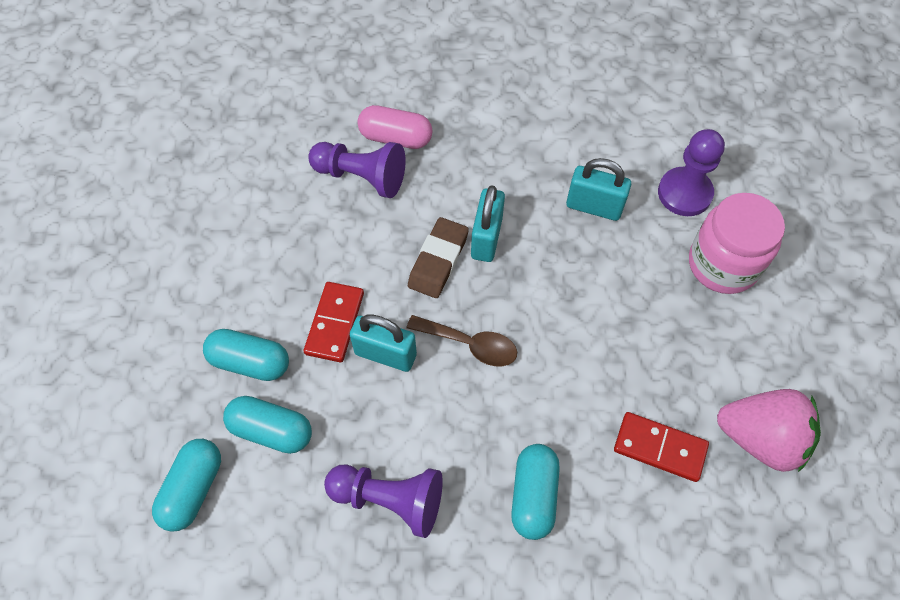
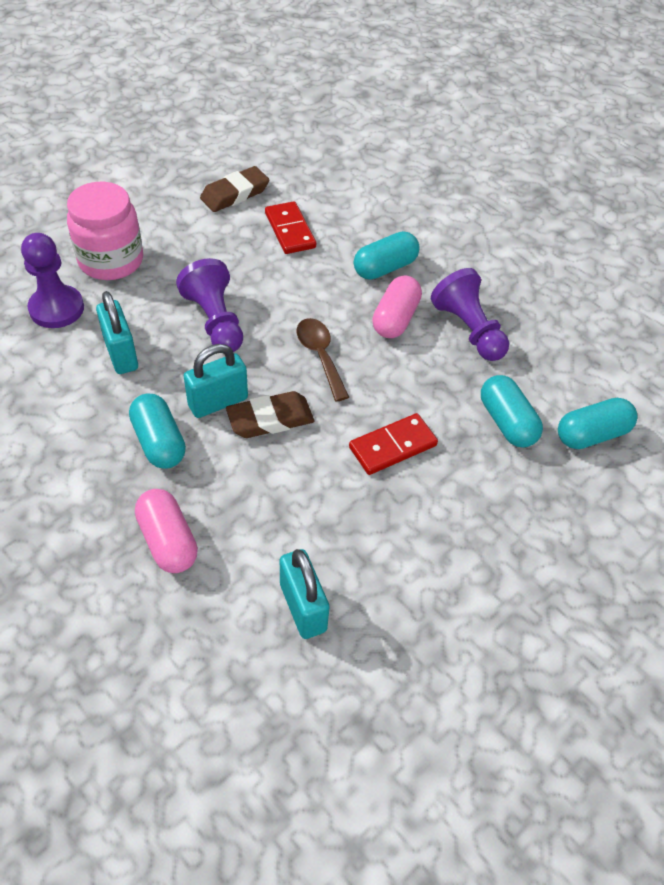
camera: 135 degrees left, 10 degrees down
(250, 362) = (481, 476): turquoise capsule -> turquoise capsule (159, 442)
(361, 177) = (239, 534): purple pawn -> purple pawn (215, 321)
(385, 354) = (381, 398): turquoise padlock -> turquoise padlock (303, 607)
(459, 444) = (395, 319): none -> pink capsule
(760, 438) = (235, 194): pink strawberry -> brown eraser

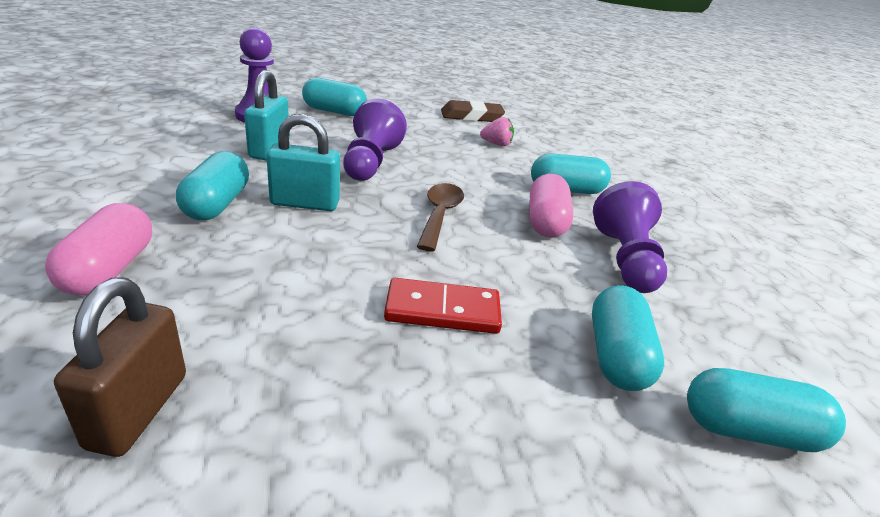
camera: 30 degrees right, 20 degrees down
(111, 260) = (334, 111): pink jar -> turquoise capsule
(270, 419) = (337, 233): brown eraser -> none
(290, 230) = (496, 144): red domino -> pink strawberry
(303, 607) = (138, 410): turquoise padlock -> brown padlock
(395, 319) = (545, 222): pink capsule -> pink capsule turned 45 degrees counterclockwise

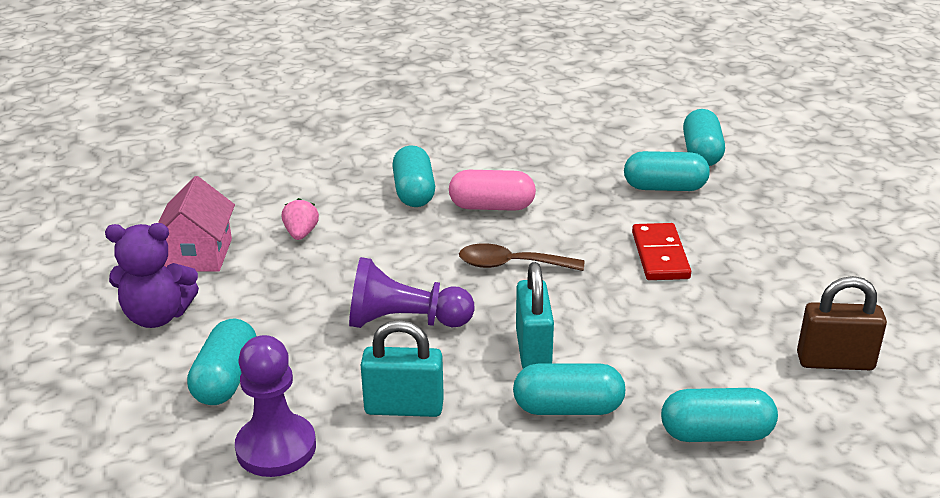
camera: 90 degrees left, 0 degrees up
(109, 269) = (716, 434): pink capsule -> turquoise capsule
(406, 103) = (157, 316): none -> purple teddy bear
(471, 116) = (199, 254): brown eraser -> pink house
(625, 259) = (537, 172): purple pawn -> none

